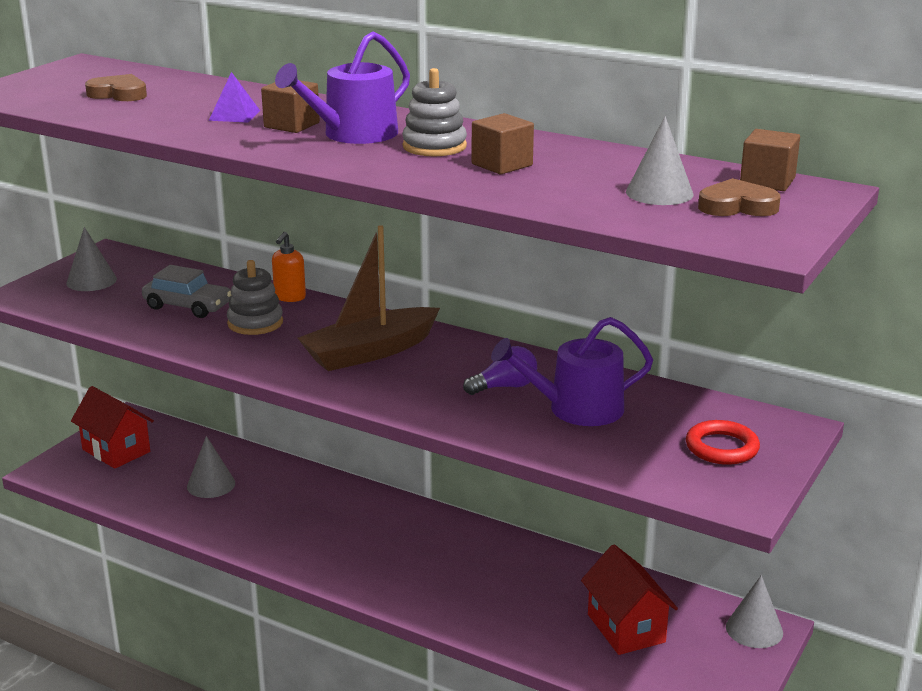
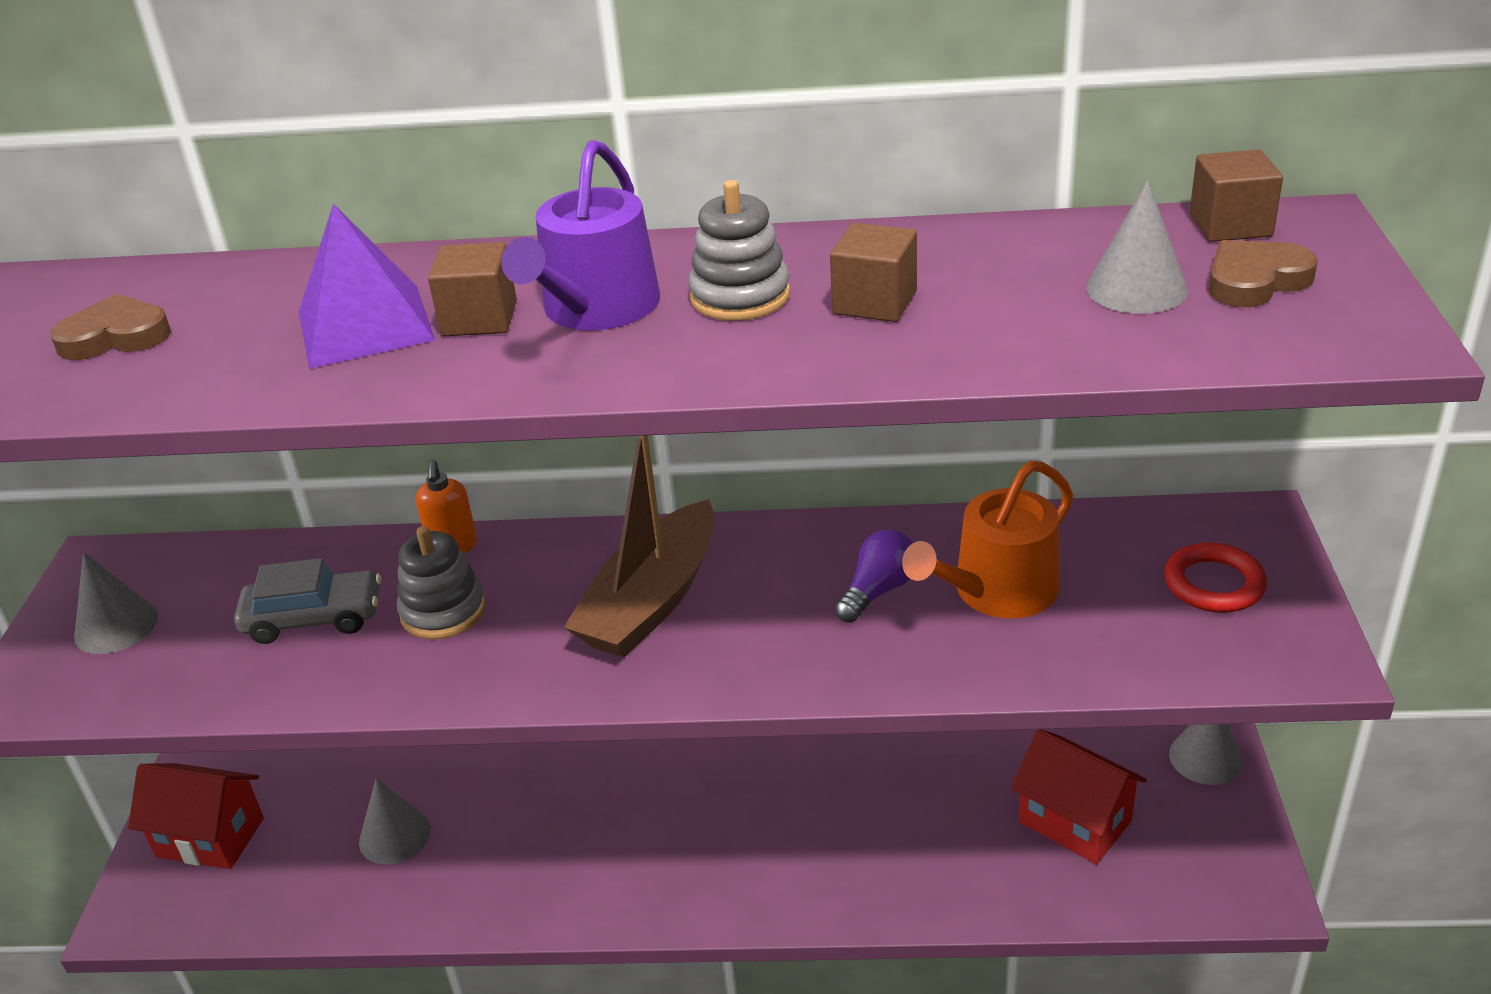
camera: 25 degrees left, 10 degrees up
(234, 115) = (365, 325): purple pyramid -> purple pyramid, size x1.79
(577, 409) = (997, 591): purple watering can -> orange watering can

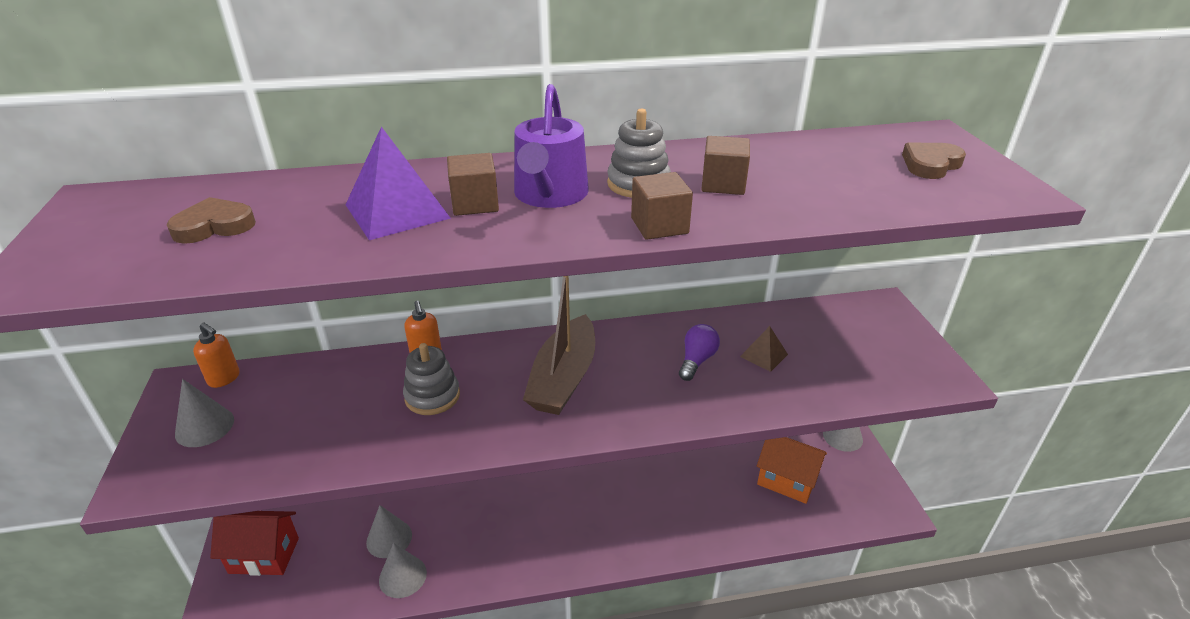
camera: 15 degrees left, 0 degrees up
(158, 558) = (224, 378): none -> orange soap dispenser
(314, 618) = (346, 408): grey car -> none
(997, 591) = (764, 355): orange watering can -> brown pyramid
(1074, 822) = (786, 480): red house -> orange house
(1136, 289) = (869, 171): grey cone -> grey cone (402, 576)
(1214, 584) = (878, 341): red ring -> none
(1230, 225) = (896, 136): brown cube -> brown cube (659, 226)

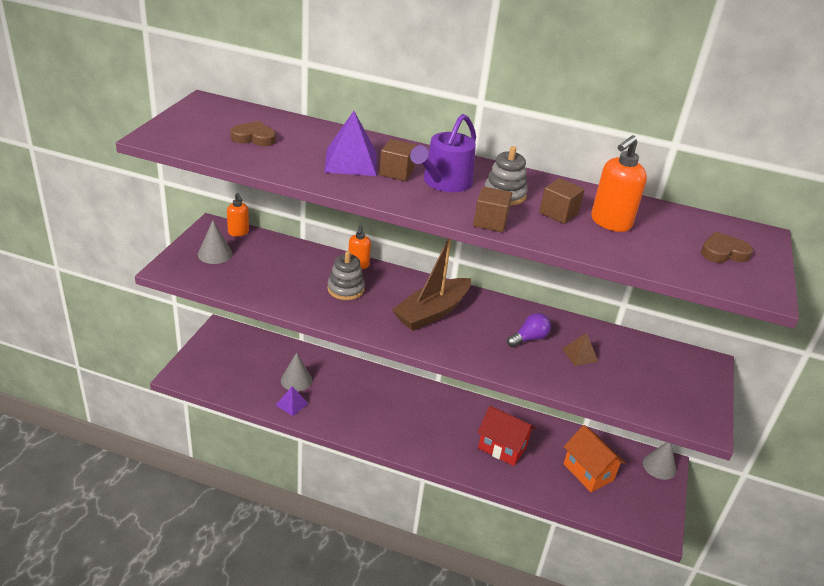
camera: 25 degrees right, 0 degrees up
(264, 555) = (222, 356): red house -> red house (502, 447)
(402, 576) = (292, 404): grey cone -> purple pyramid
(788, 174) = (610, 222): none -> orange soap dispenser

